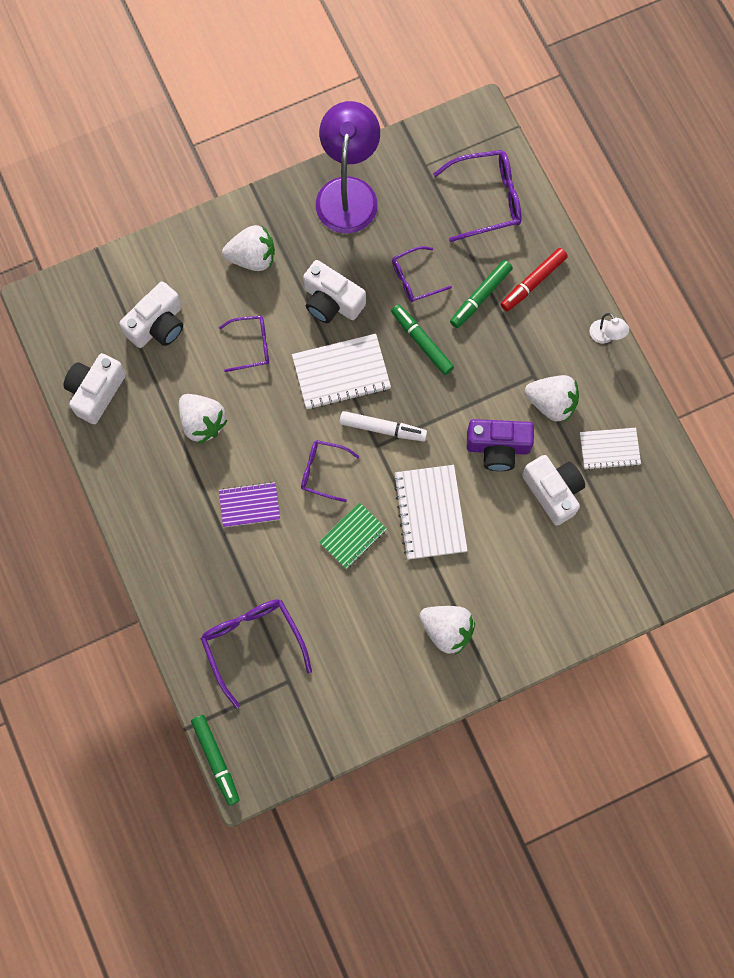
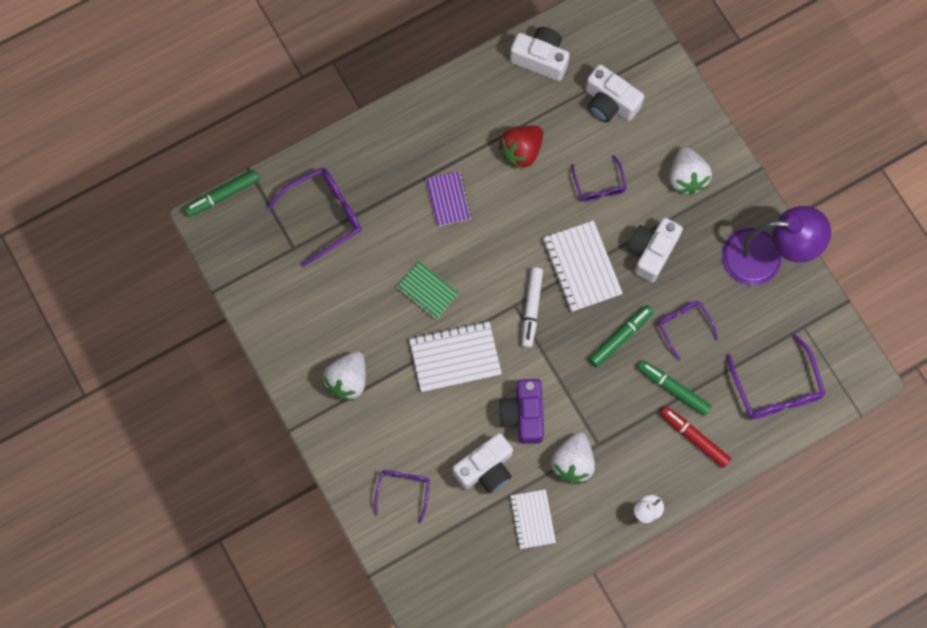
camera: 85 degrees right, 0 degrees up
(202, 422) = (521, 151): white strawberry -> red strawberry
(323, 471) = (485, 259): purple glasses -> purple glasses (403, 490)

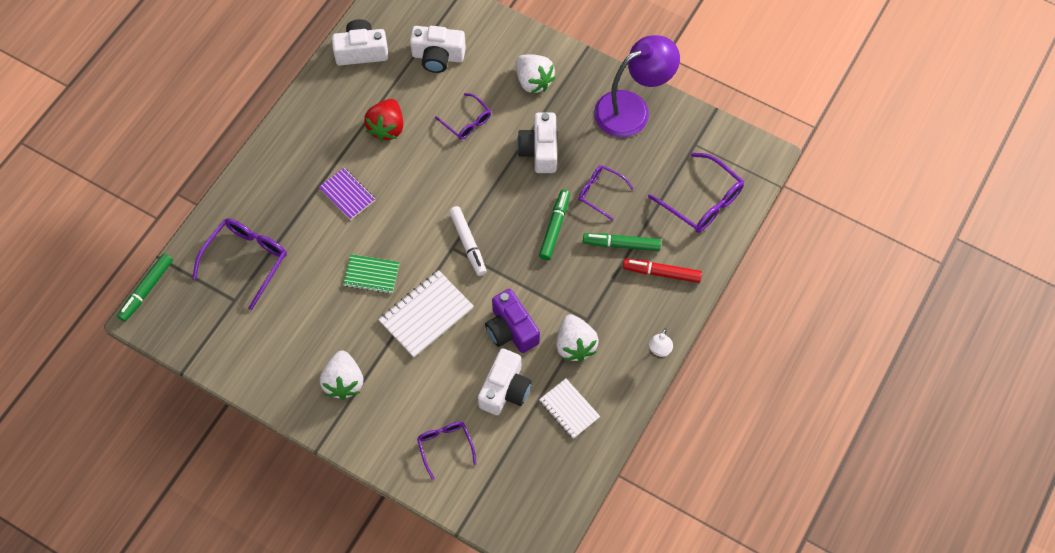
camera: 30 degrees left, 10 degrees down
(582, 267) = (490, 190): white notebook -> none

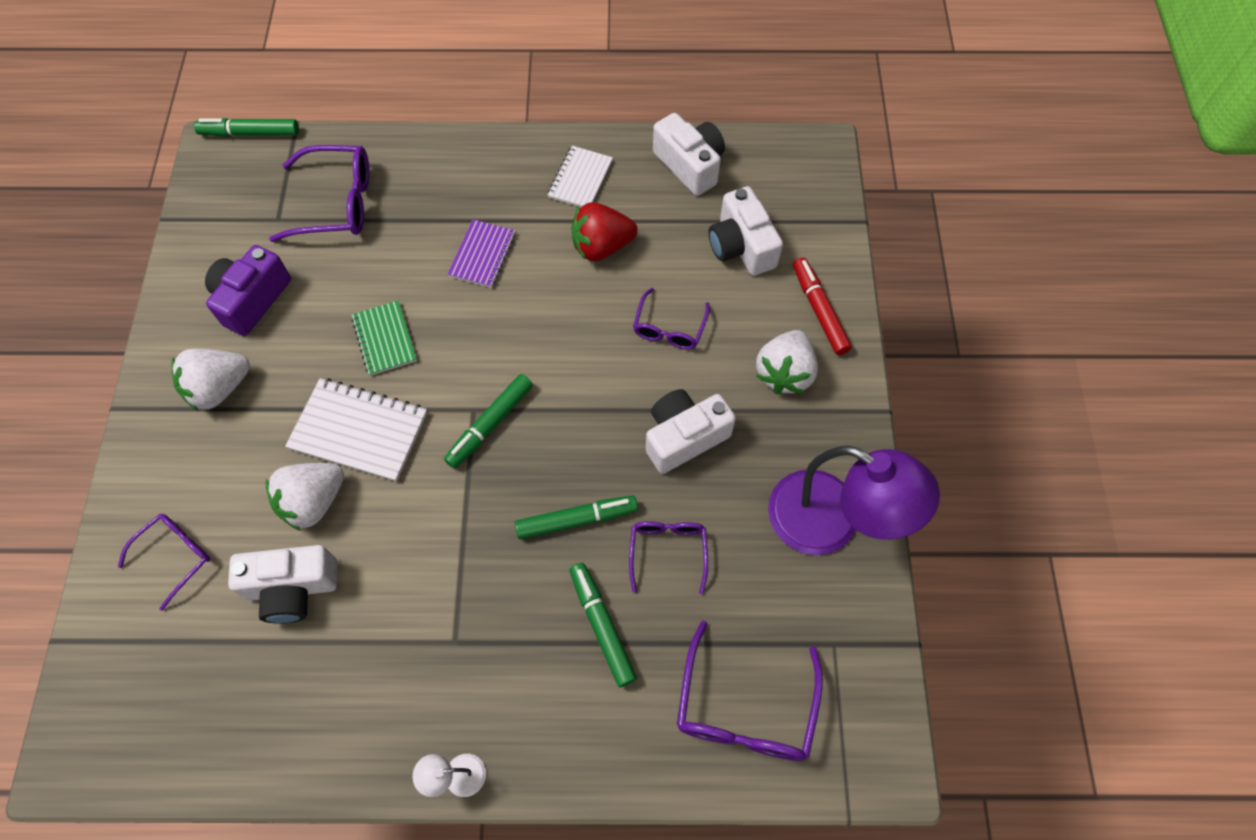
camera: 60 degrees right, 0 degrees up
(468, 243) = (490, 424): white marker -> green marker
(511, 329) = (388, 547): purple camera -> purple camera (252, 299)
(569, 409) = (299, 693): white notebook -> white notebook (580, 179)
(575, 345) = (405, 646): white strawberry -> white strawberry (313, 502)
(661, 273) = (587, 711): red marker -> red marker (819, 310)

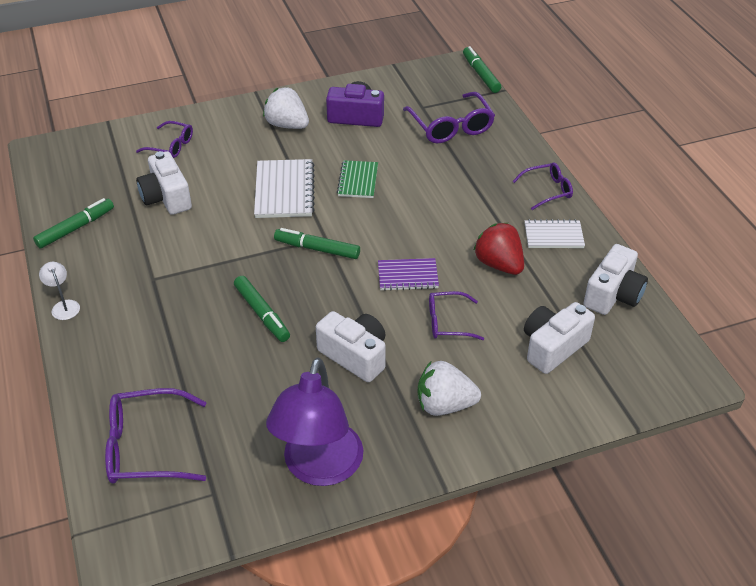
camera: 70 degrees right, 20 degrees down
(313, 502) = (226, 187): white strawberry -> none
(385, 339) = (358, 181): green notebook -> green notebook turned 45 degrees counterclockwise
(482, 255) = (452, 205): purple notebook -> purple notebook (407, 276)
(602, 626) = (186, 349): green marker -> green marker (75, 228)
(668, 551) = (256, 370): purple glasses -> purple glasses (547, 190)
(819, 310) = (520, 415): red marker -> none

